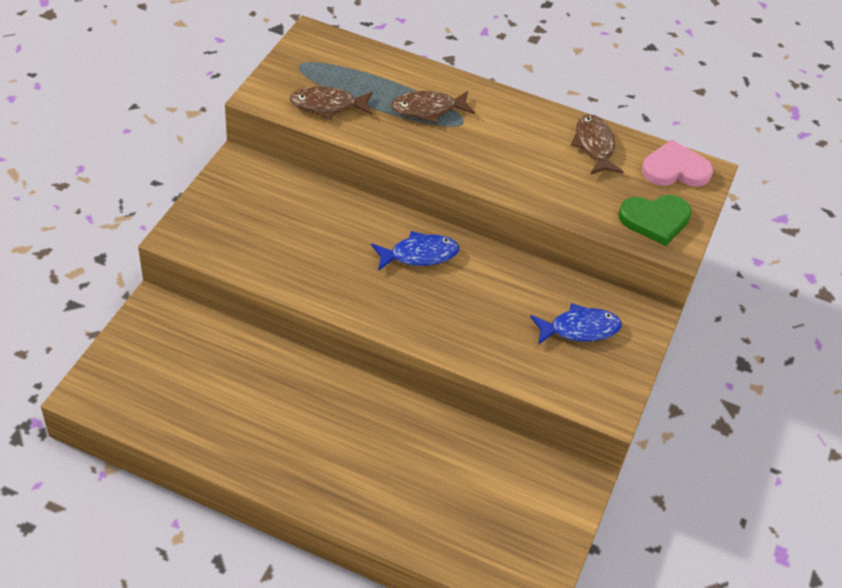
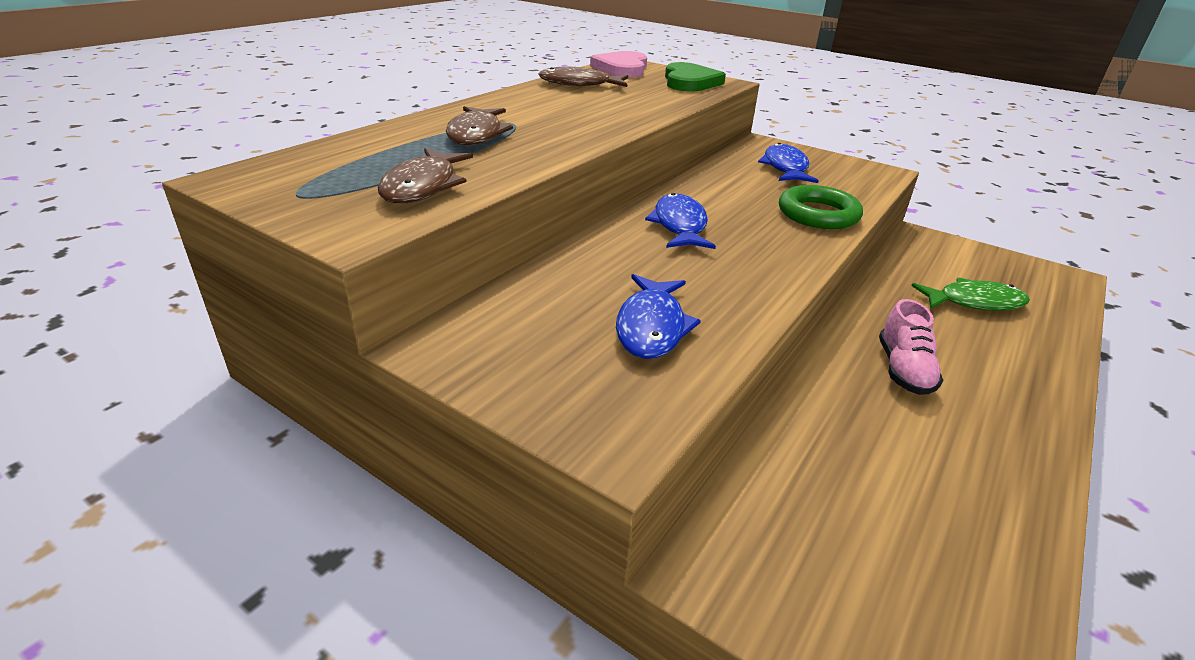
camera: 75 degrees left, 15 degrees down
(276, 245) = (652, 327): none -> blue fish
(336, 417) = (903, 370): none -> pink shoe
(454, 491) = (974, 302): none -> green fish
(475, 342) = (818, 214): none -> green ring

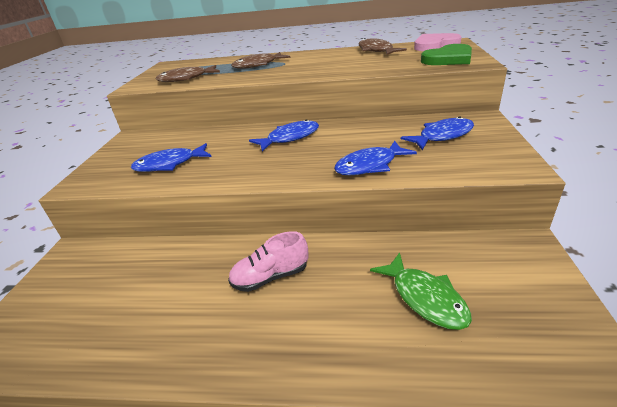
camera: 65 degrees right, 0 degrees up
(818, 214) = (370, 165): green ring -> blue fish

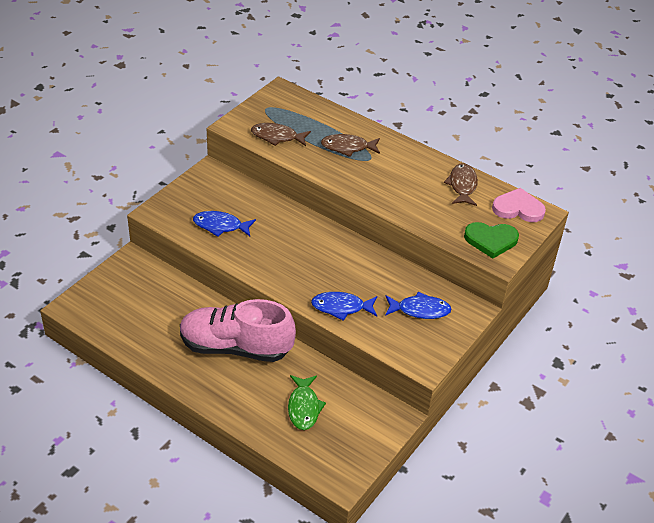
camera: 25 degrees right, 10 degrees up
(270, 277) = (235, 347): pink shoe -> pink shoe, size x2.09
(290, 138) = (319, 245): blue fish -> none

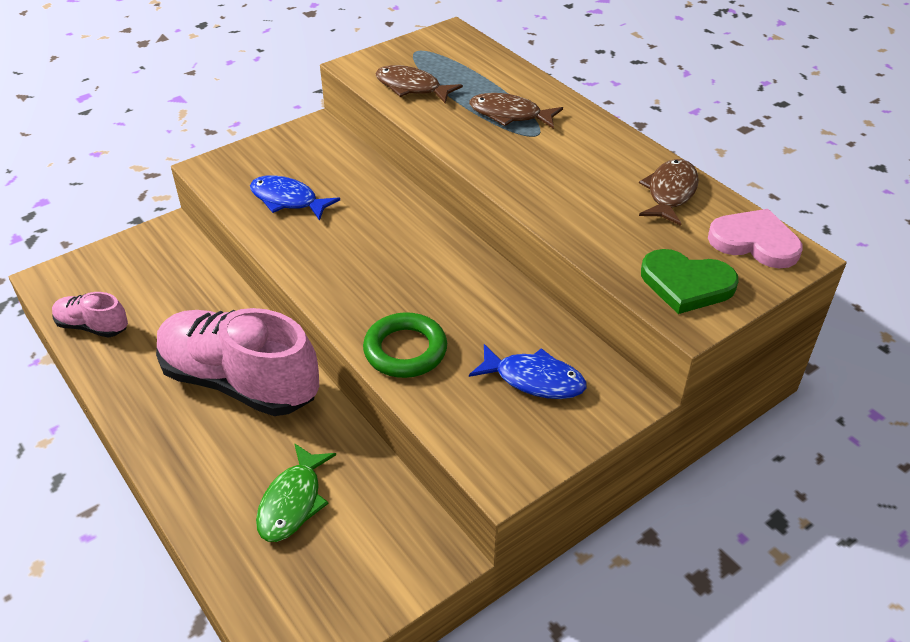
camera: 20 degrees right, 0 degrees up
(121, 332) = (92, 326): none -> pink shoe
(341, 307) = (405, 350): blue fish -> green ring

